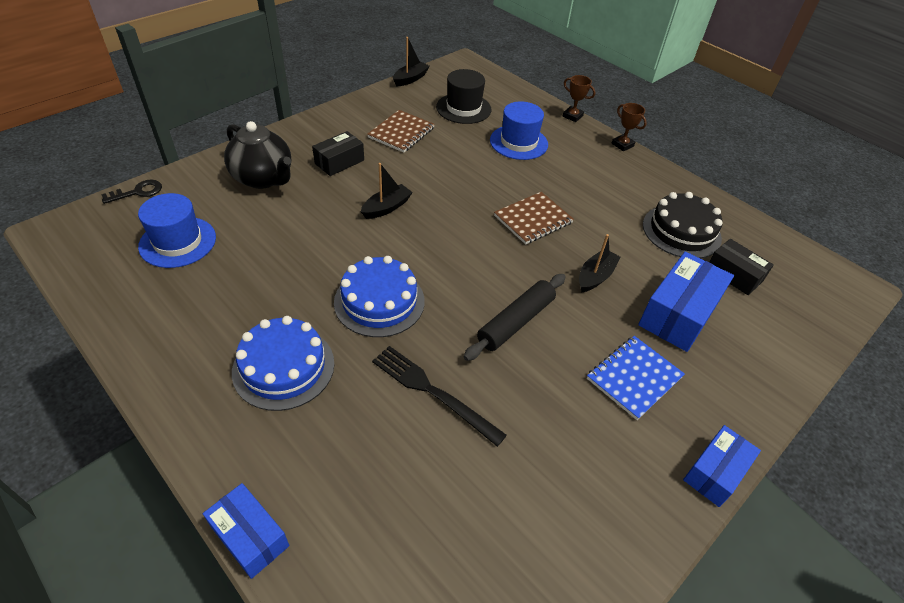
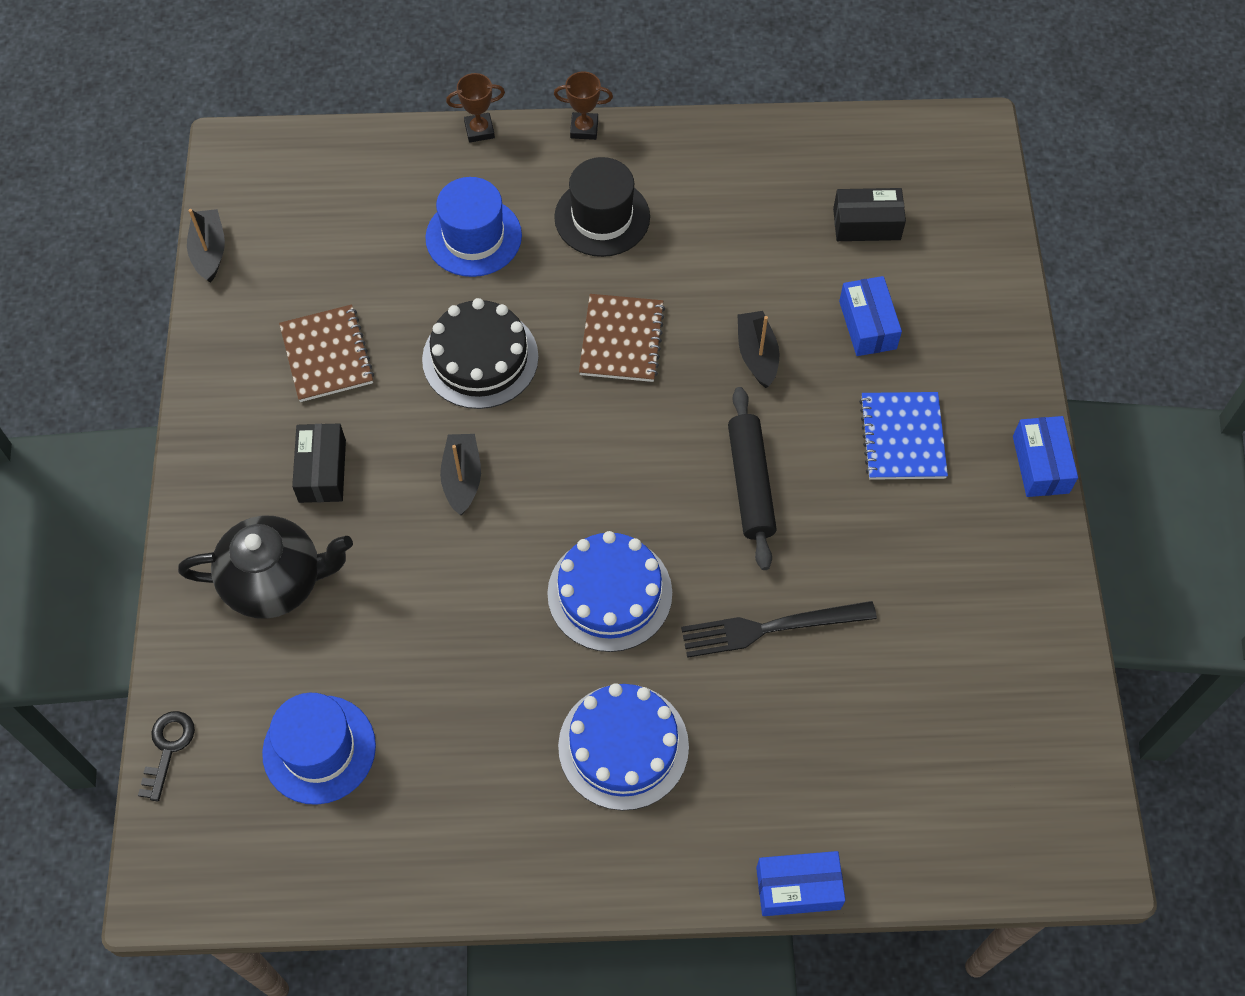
camera: 45 degrees left, 15 degrees up
(463, 108) = (343, 241): black hat -> black hat (602, 217)
(679, 313) = (867, 325): blue box -> blue box, size x0.62
(681, 231) = (770, 210): black cake -> black cake (480, 358)

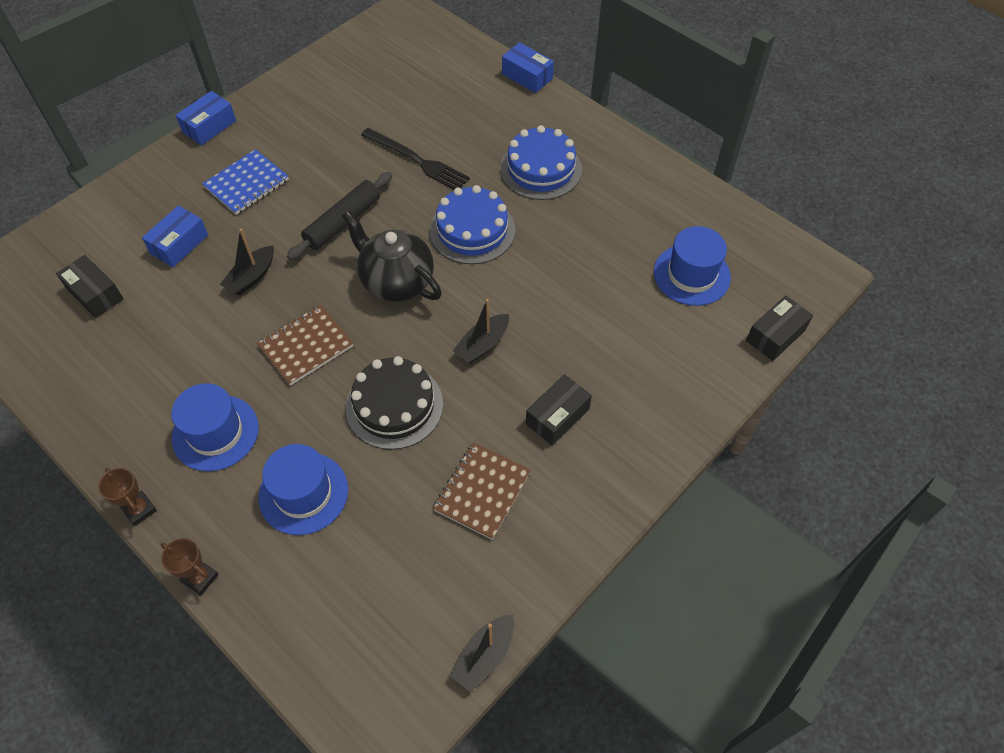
camera: 135 degrees left, 5 degrees down
(168, 748) = (775, 335): black key -> black box
(276, 582) = (642, 374): black teapot -> black teapot (396, 281)
(602, 217) = (215, 432): black hat -> blue hat

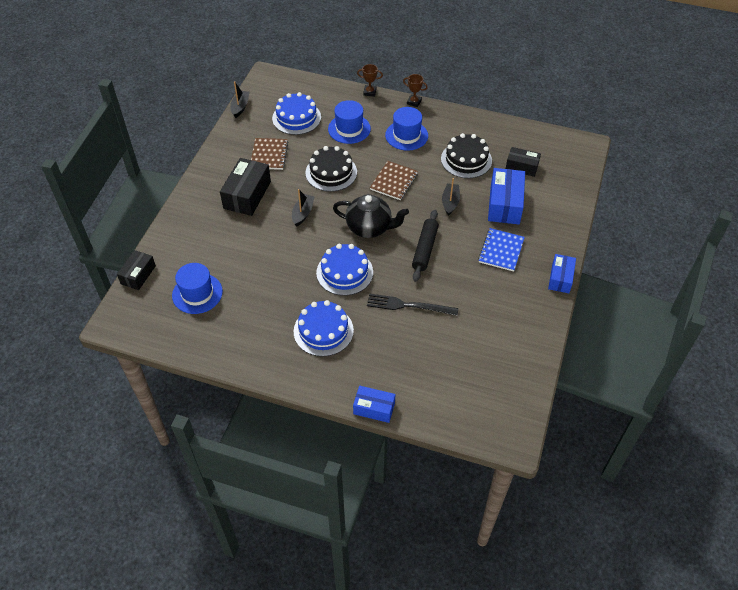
camera: 155 degrees right, 5 degrees down
(163, 341) = (466, 160): none -> black cake
(179, 244) = (505, 204): blue box -> blue box, size x1.61
(384, 568) = (296, 118): none -> blue cake
(557, 416) = (247, 195): black box -> black box, size x1.61

